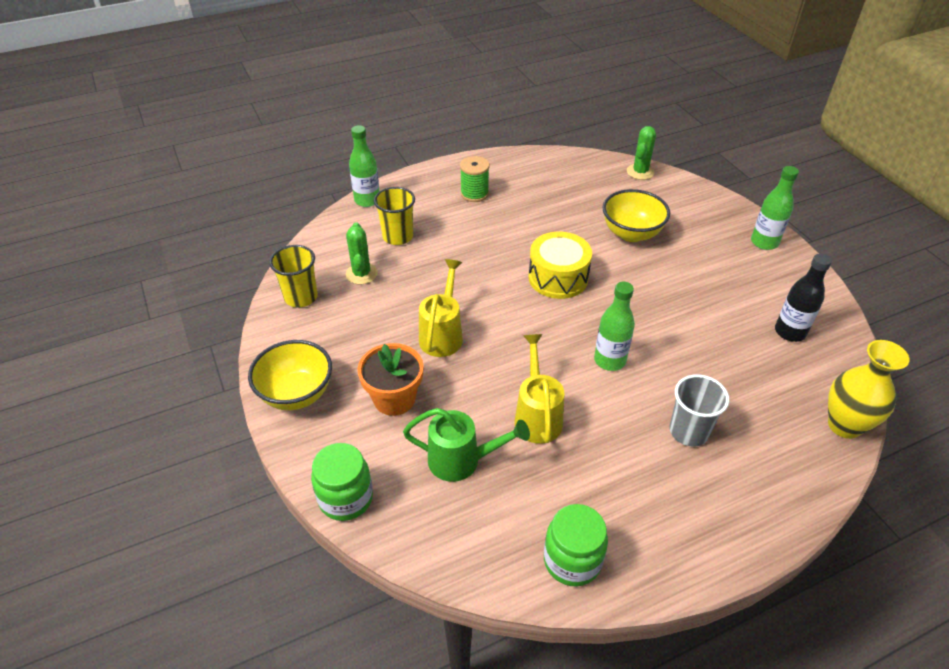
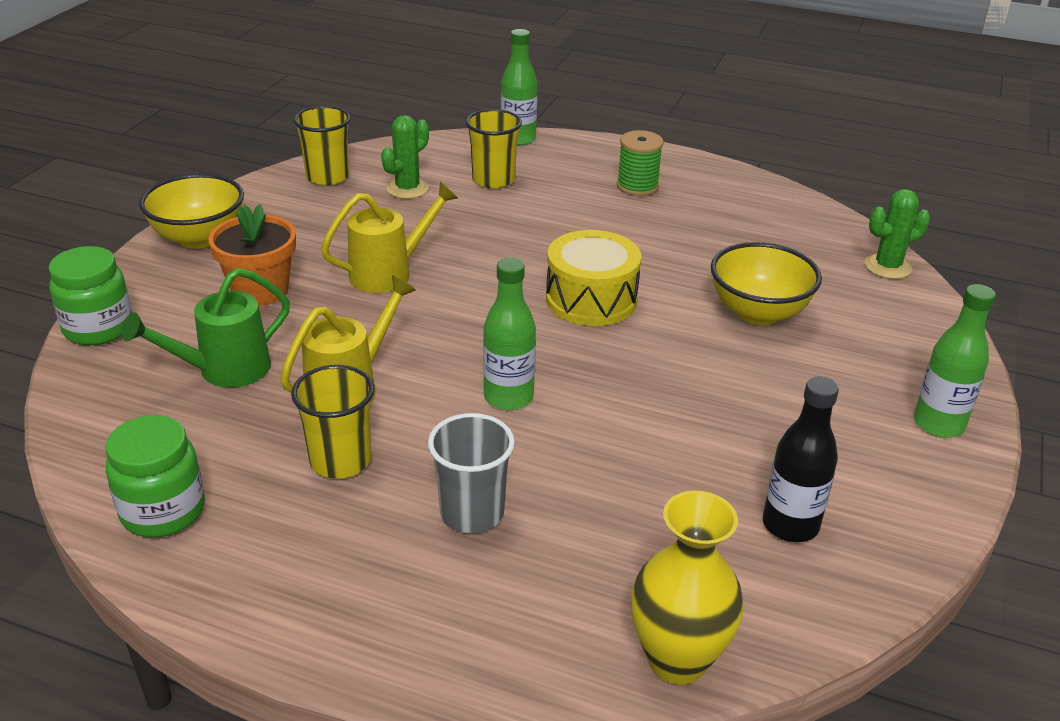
camera: 45 degrees right, 10 degrees down
(461, 461) = (224, 370): green watering can -> green watering can turned 90 degrees clockwise
(599, 457) = (340, 460): none -> yellow cup

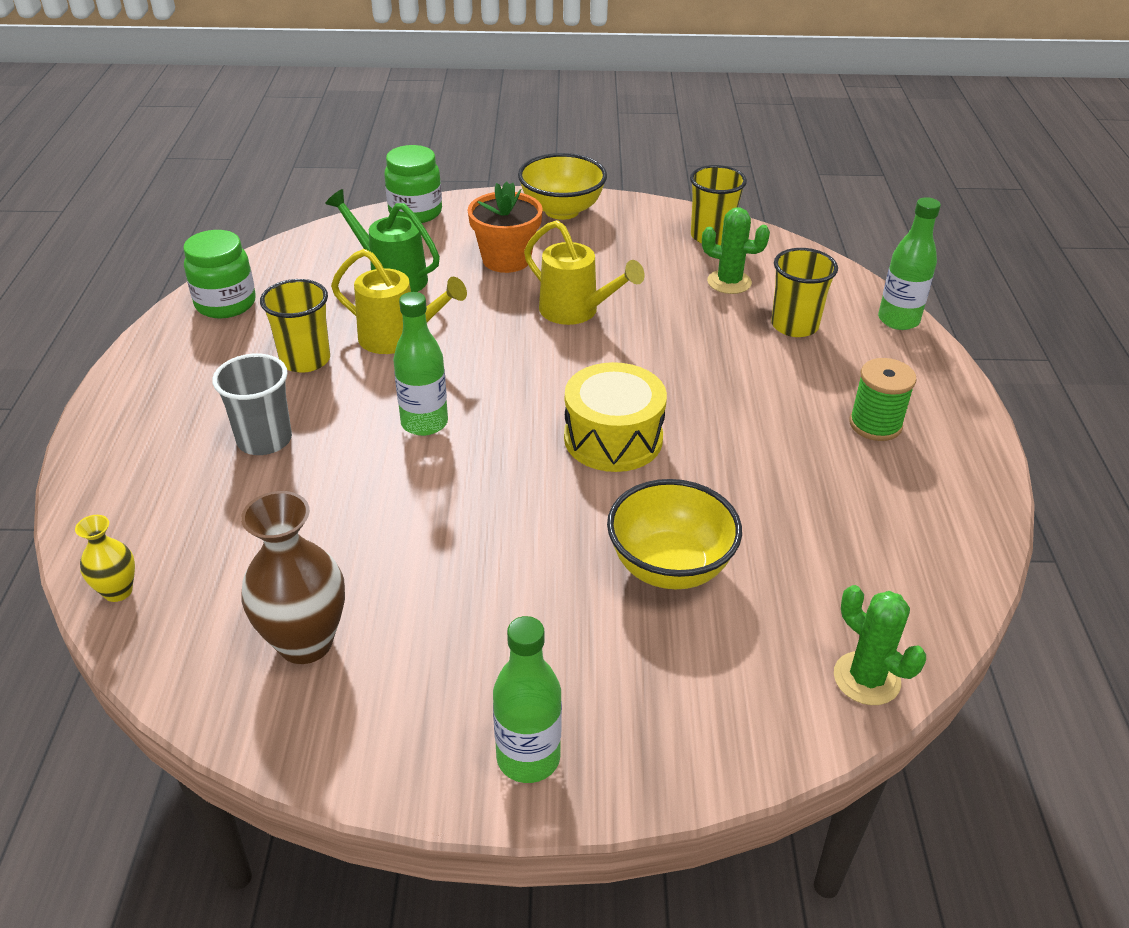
camera: 70 degrees right, 5 degrees up
(677, 659) = (118, 591): yellow vase -> yellow vase, size x0.54
(790, 525) = (305, 642): black bottle -> brown vase

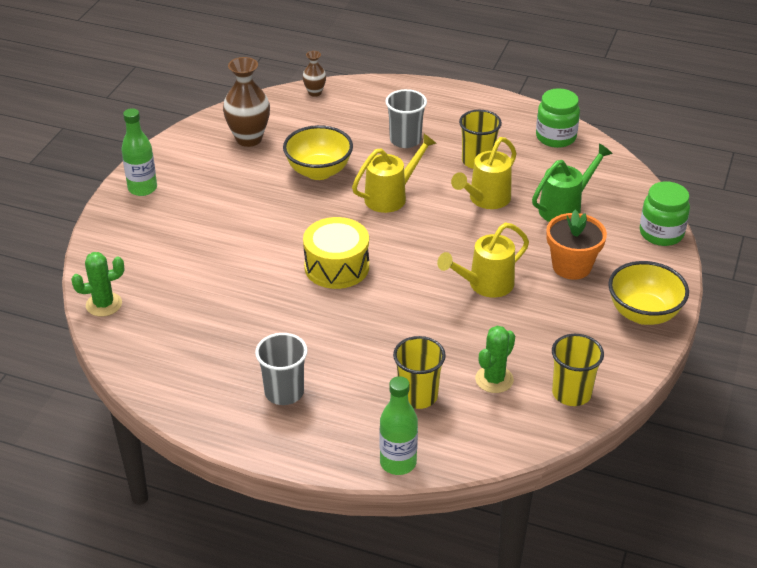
camera: 110 degrees right, 0 degrees up
(118, 591) = (315, 92): yellow vase -> brown vase
(424, 423) = (391, 197): green bottle -> yellow watering can
(669, 567) = (220, 260): yellow bowl -> yellow bowl (319, 171)
(875, 424) = (284, 392): green spool -> grey cup

